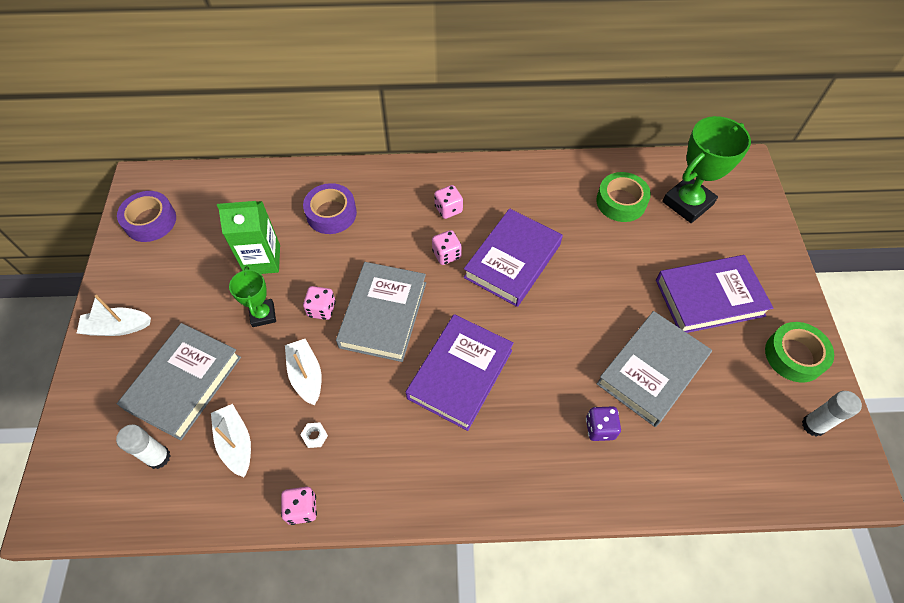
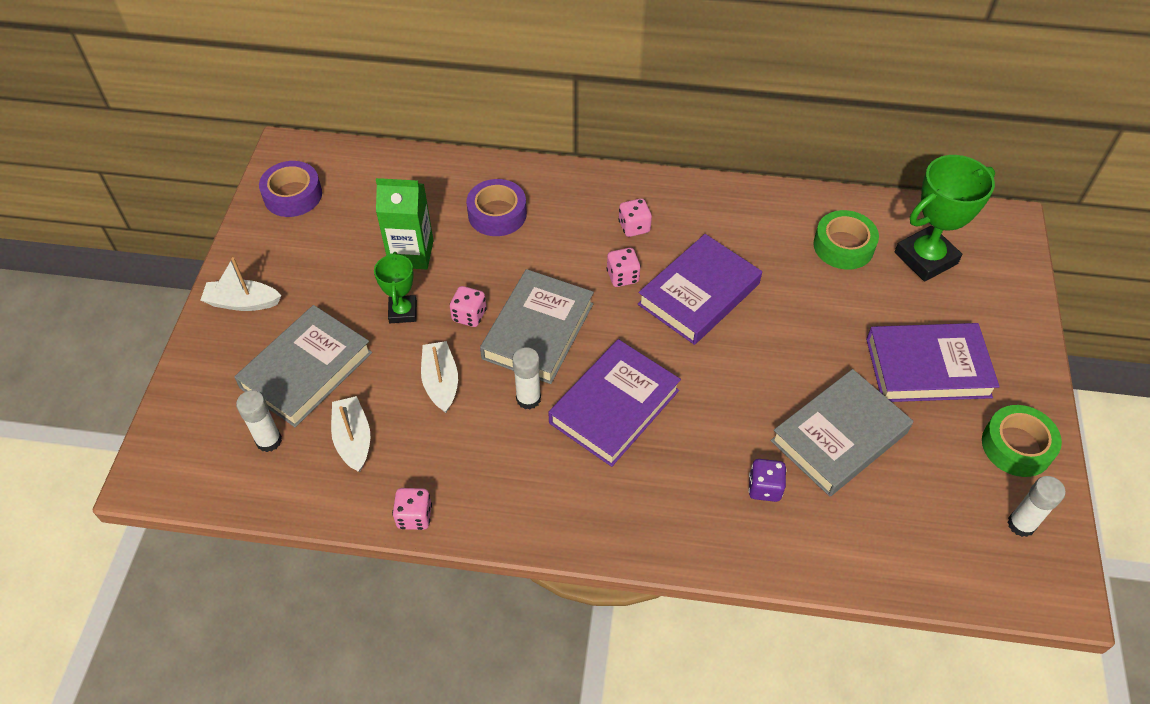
camera: 10 degrees right, 5 degrees down
(315, 436) = (440, 446): white nut -> none
(385, 379) = (528, 399): none -> white glue stick

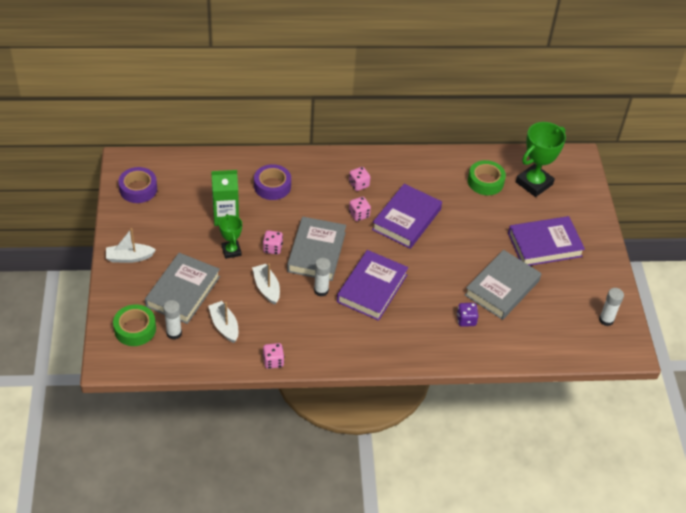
camera: 15 degrees left, 5 degrees down
(1017, 446) = (599, 280): green tape -> green tape (135, 329)

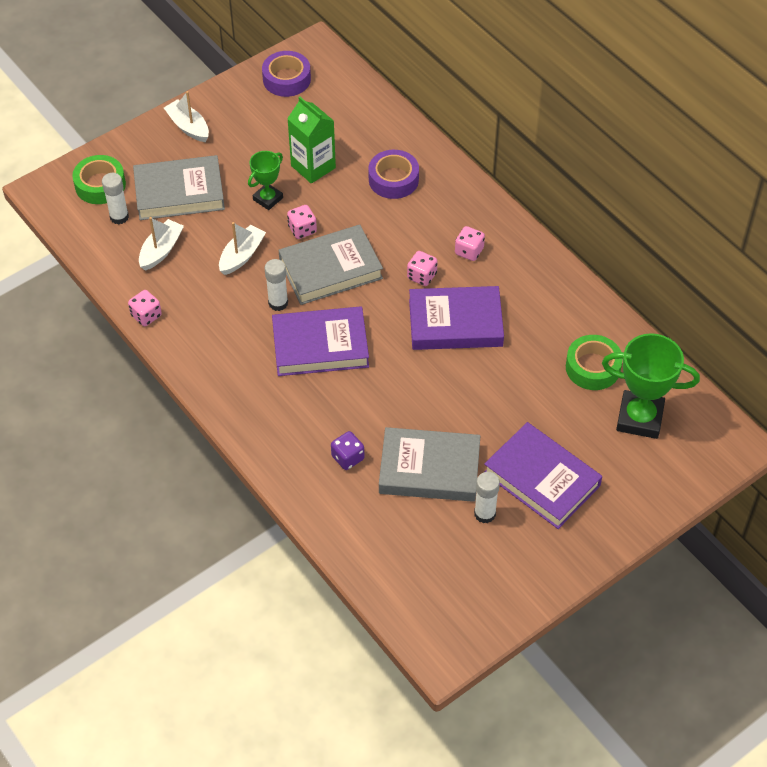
camera: 60 degrees right, 5 degrees up
(606, 320) = (471, 604): white glue stick -> white glue stick (485, 514)

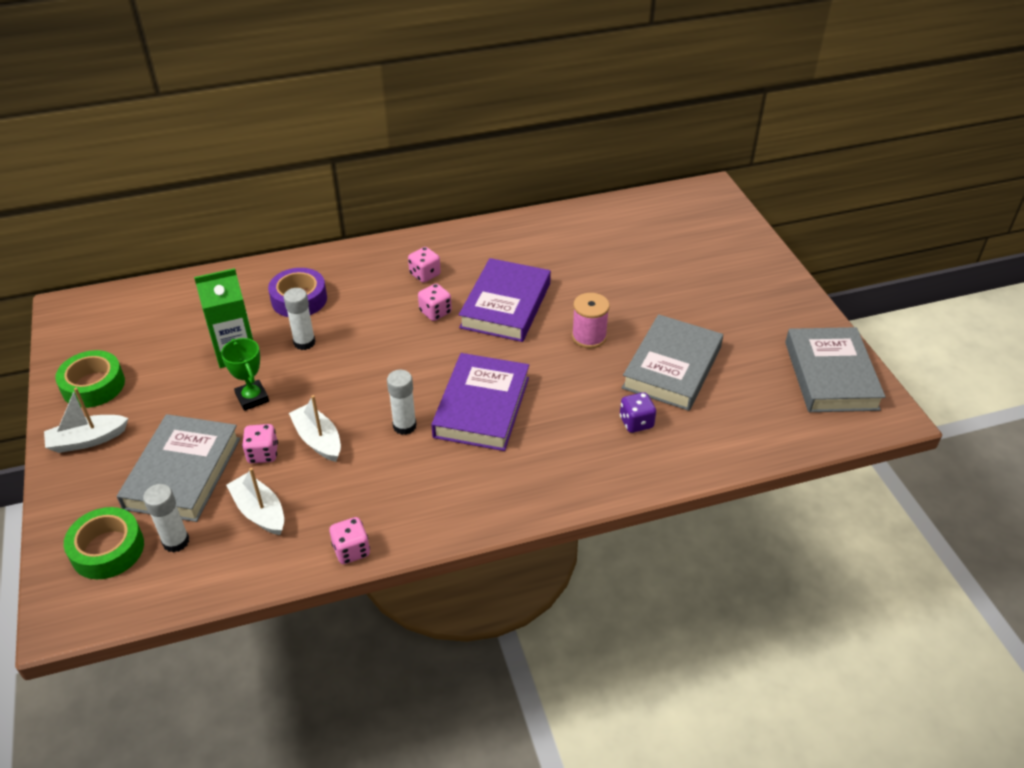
camera: 70 degrees left, 10 degrees down
(286, 79) = (93, 341): purple tape -> none
(302, 230) = (316, 381): pink dice -> pink dice (263, 454)
(330, 269) = (384, 373): grey book -> grey book (830, 375)
(442, 396) = (589, 337): none -> pink spool
(485, 514) = (736, 345): white glue stick -> white glue stick (304, 342)
(542, 479) = (709, 300): purple book -> none
(593, 367) = (600, 239): green tape -> green tape (93, 385)
(639, 418) = (665, 229): green trophy -> none

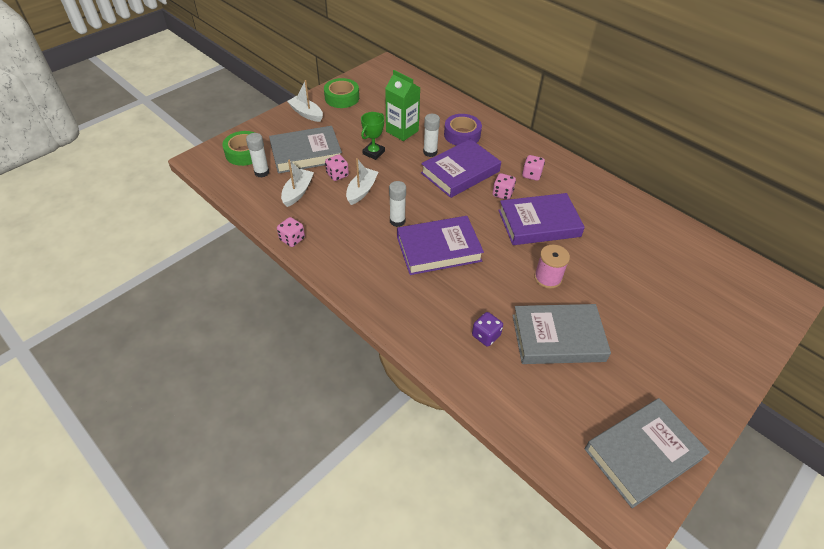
camera: 60 degrees right, 5 degrees up
(367, 331) = (460, 172): none -> purple book

